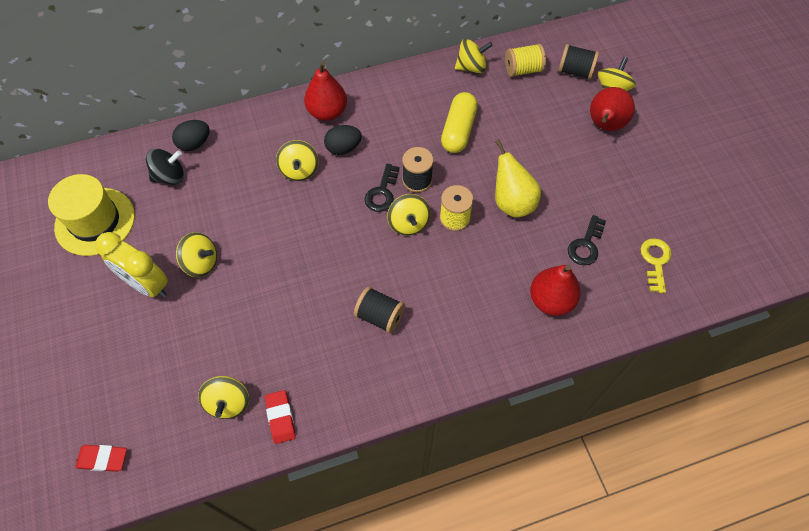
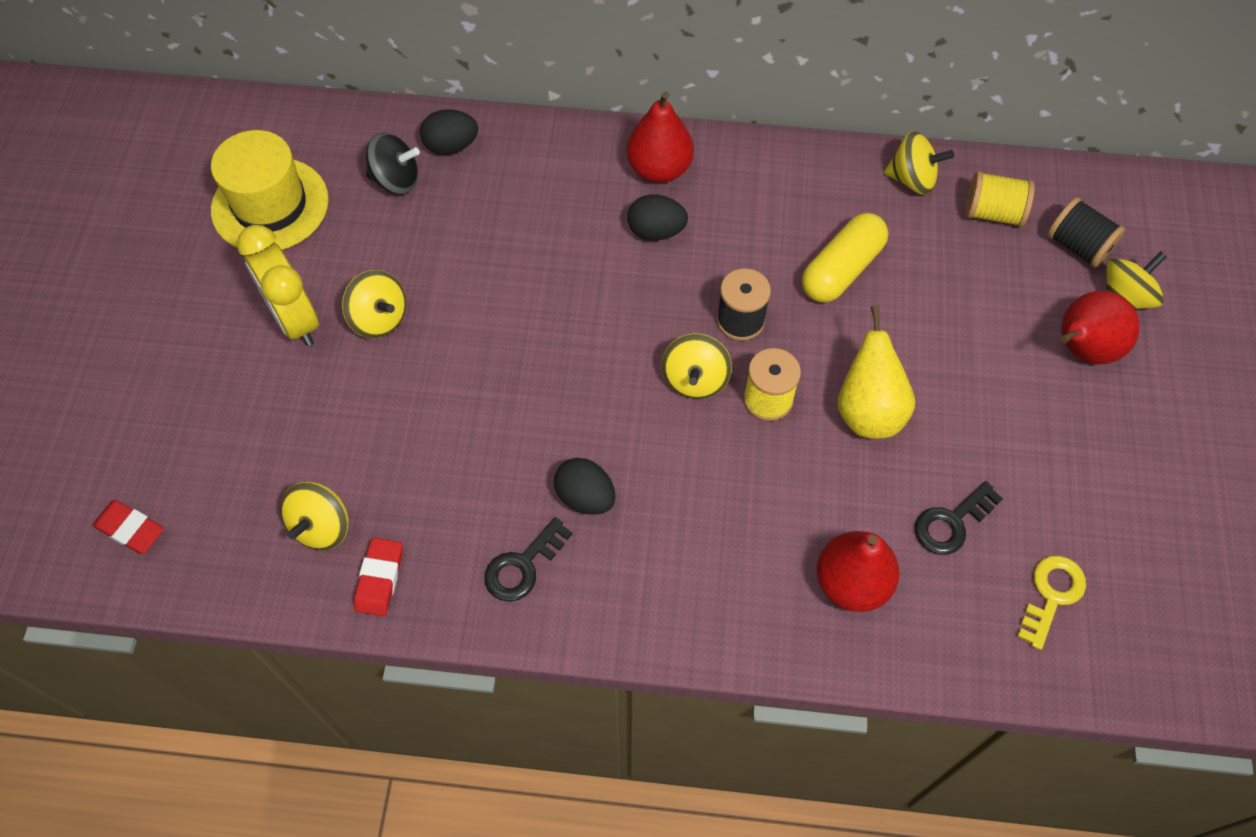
camera: 25 degrees right, 0 degrees up
(299, 170) = (577, 239): yellow spinning top -> none
(379, 316) = (585, 497): black spool -> black egg
(382, 192) = (679, 318): black key -> black key (523, 566)

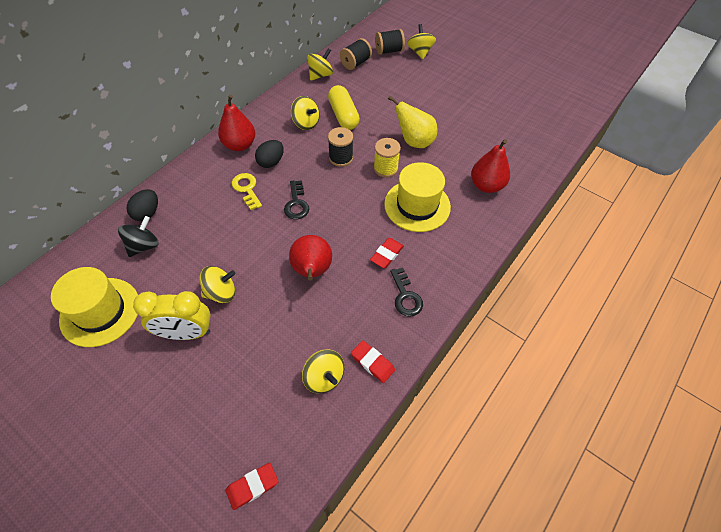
camera: 60 degrees left, 5 degrees down
(585, 497) = (387, 254): black egg -> red eraser
(695, 379) = (357, 187): yellow spinning top -> yellow spinning top (306, 123)
(720, 490) = (417, 205): none -> yellow hat
(951, 523) = (479, 143): black key -> black key (296, 203)
(992, 213) = (355, 63): yellow spool -> black spool
(1051, 595) = (525, 133): yellow key -> yellow key (247, 189)
(1081, 349) = (432, 73): red pear -> red pear (312, 271)

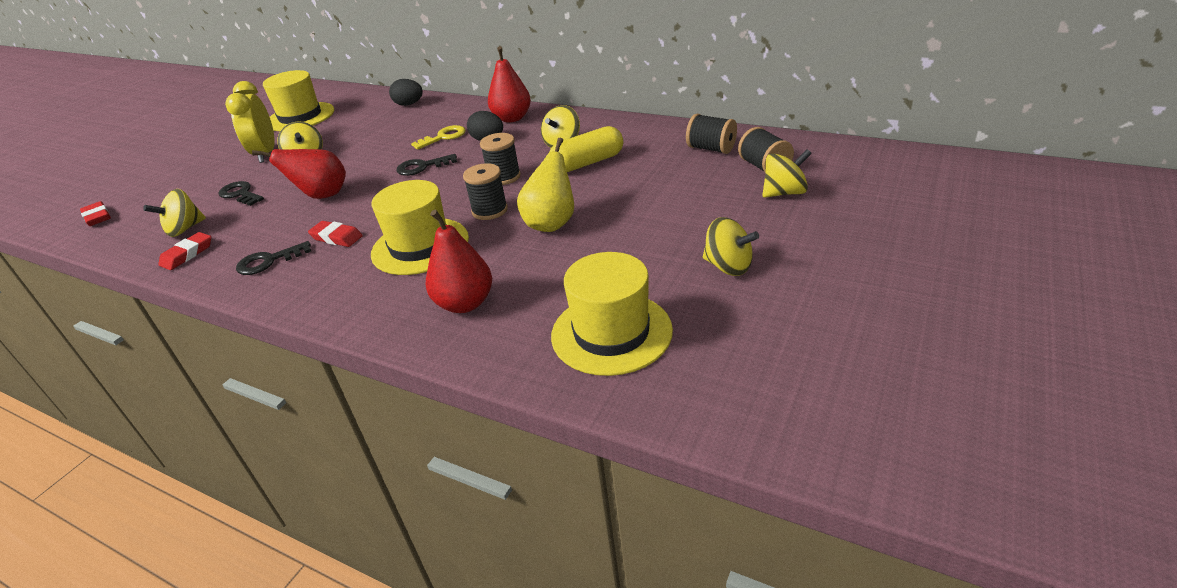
camera: 85 degrees right, 20 degrees down
(144, 246) = (369, 113): black spinning top -> none
(273, 340) = (240, 194): none -> black key
(320, 75) = (665, 132): yellow spinning top -> yellow spinning top (728, 266)
(385, 168) = (489, 210): yellow spool -> black spool
(523, 133) = (611, 333): none -> yellow hat

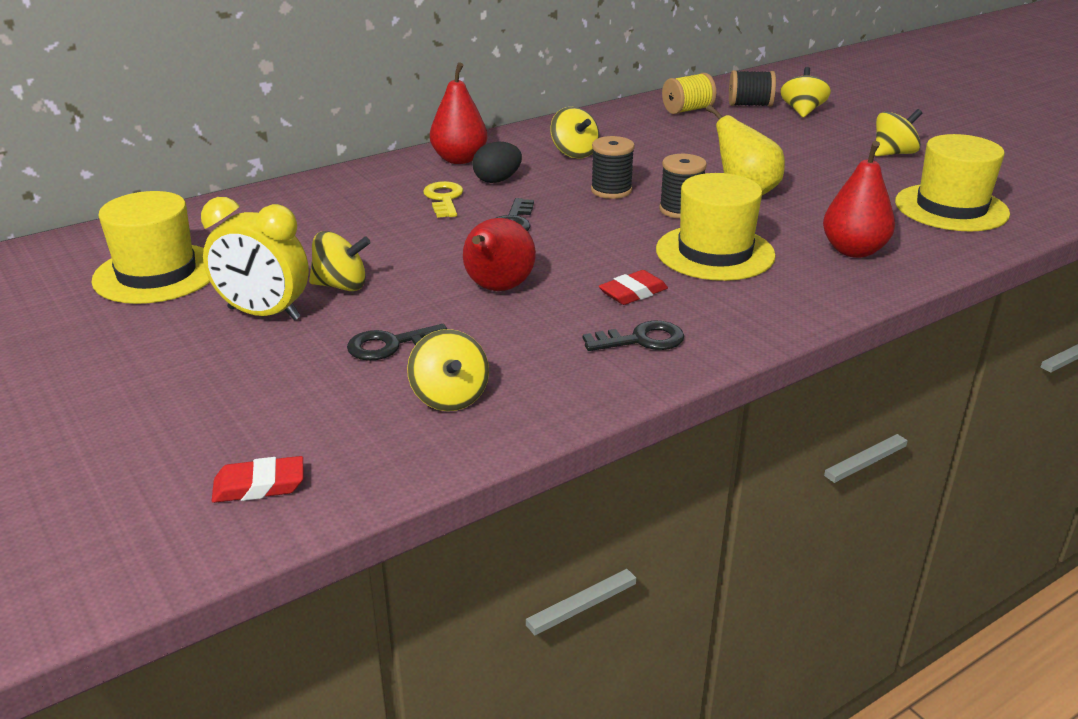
camera: 65 degrees left, 5 degrees down
(187, 254) = (542, 398): red eraser -> none
(269, 261) = (641, 340): black key -> black key turned 105 degrees counterclockwise
(409, 104) = (284, 199): black egg -> none
(587, 163) = (639, 153): yellow capsule -> none
(711, 149) = (687, 110): black spool -> yellow spool

